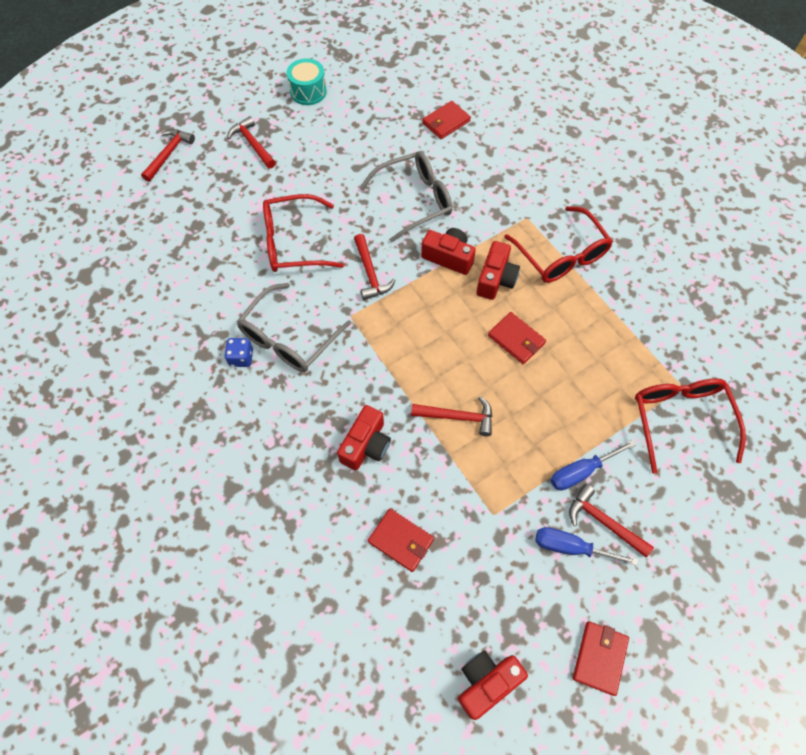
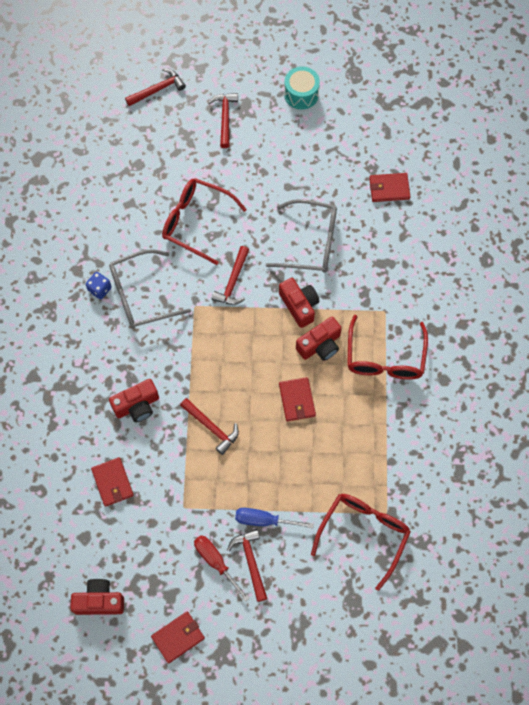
camera: 35 degrees right, 5 degrees up
(571, 547) = (216, 562): blue screwdriver -> red screwdriver

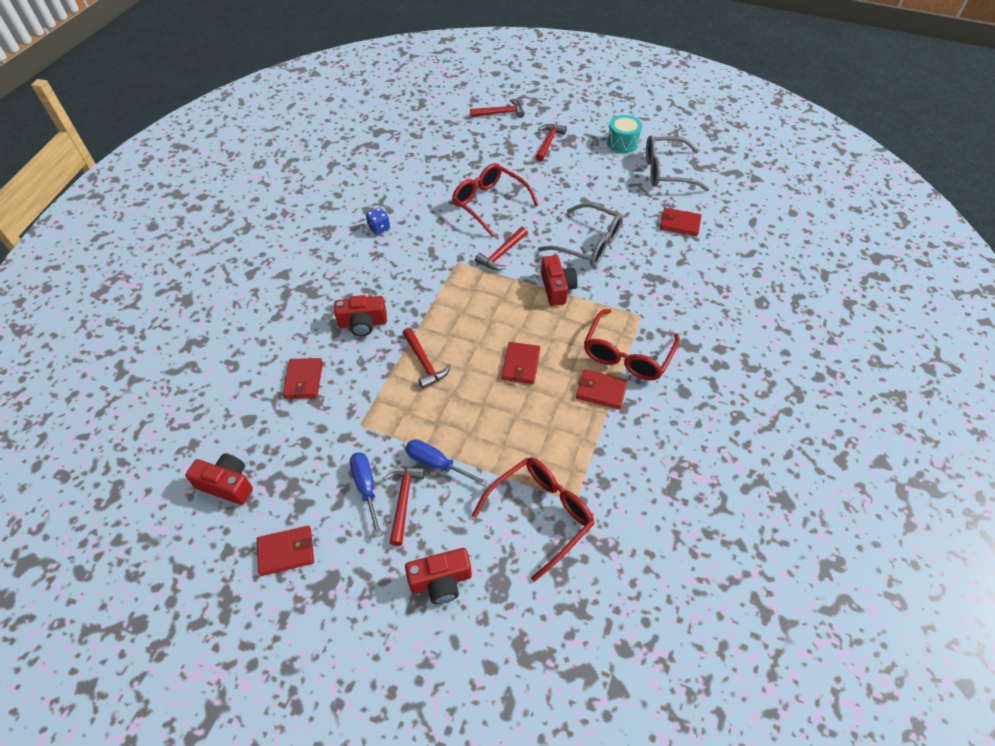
camera: 20 degrees right, 15 degrees down
(141, 295) = (412, 242): grey glasses -> grey glasses (666, 171)
(216, 562) = (366, 488): red screwdriver -> blue screwdriver
(320, 345) = (564, 325): red camera -> red camera (441, 581)
(374, 403) = (601, 391): none -> red wallet

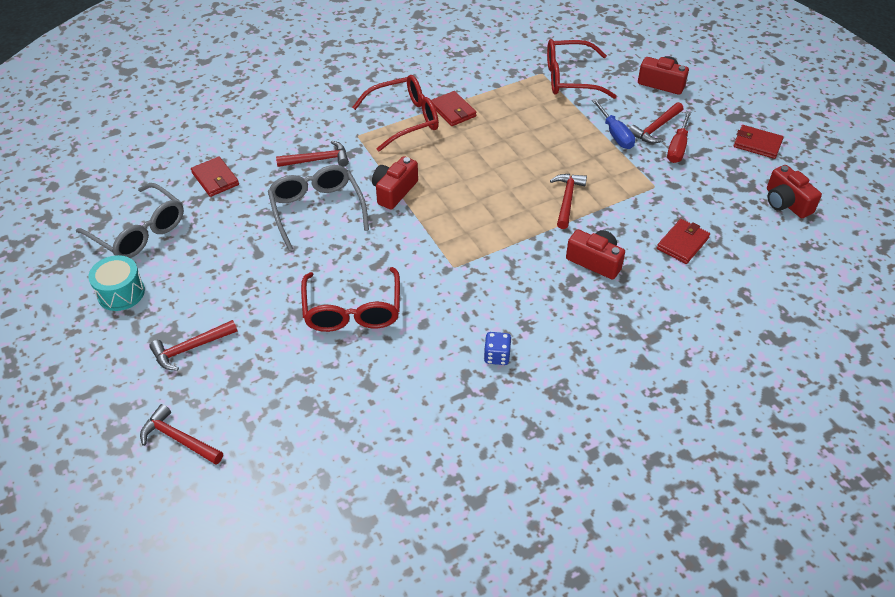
camera: 140 degrees left, 5 degrees down
(366, 488) = (678, 147): blue screwdriver -> red screwdriver
(501, 254) = (404, 249): red hammer -> red hammer (318, 160)
(521, 365) = (491, 156): red wallet -> none

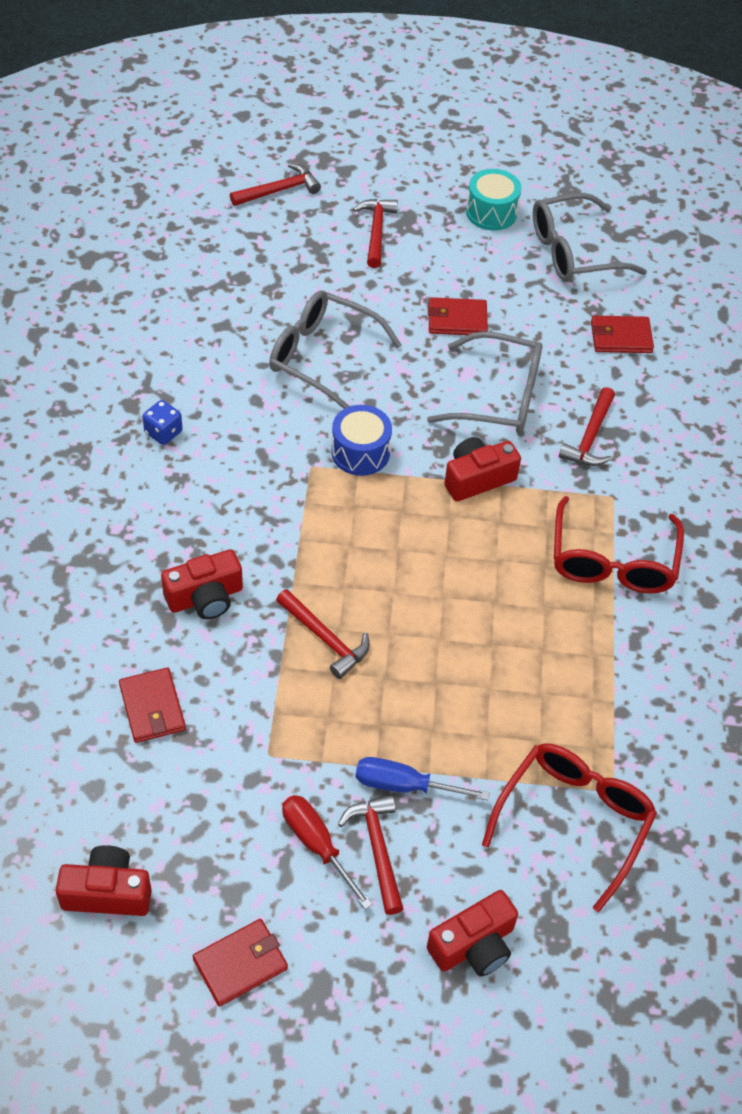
camera: 120 degrees right, 5 degrees up
(352, 311) = (322, 356): red glasses -> grey glasses
(394, 191) = (477, 478): red camera -> red camera turned 90 degrees counterclockwise
(421, 250) = (360, 452): none -> blue drum
(453, 111) = (594, 624): red wallet -> red wallet (457, 319)

